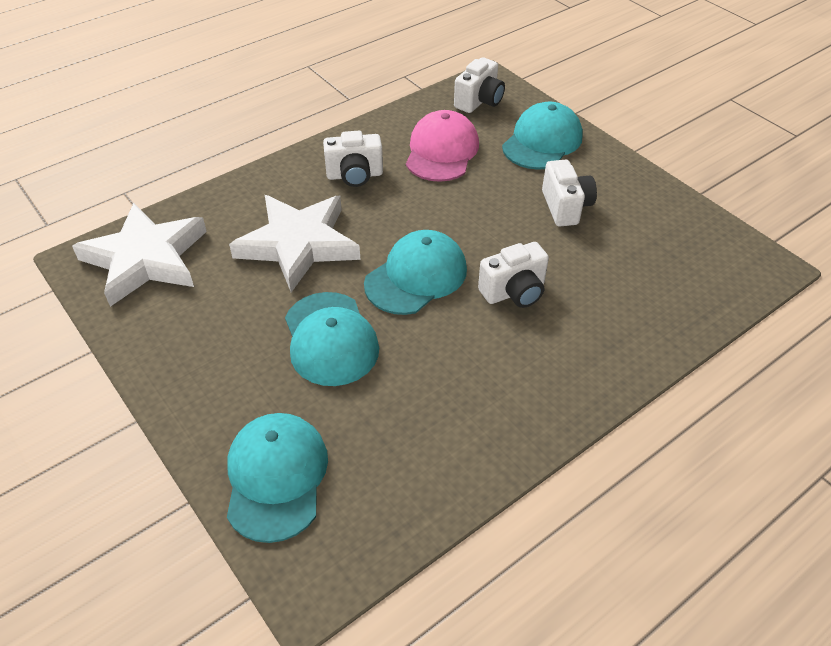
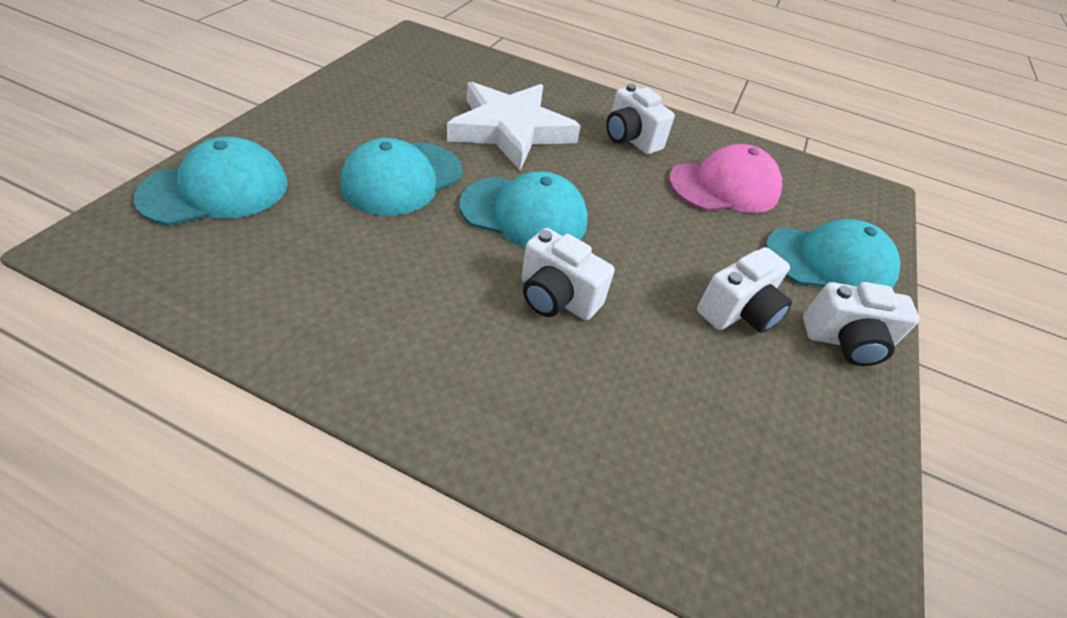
camera: 55 degrees right, 0 degrees up
(145, 259) = (435, 62): white star -> none
(479, 101) = (833, 195): white camera -> white camera (845, 342)

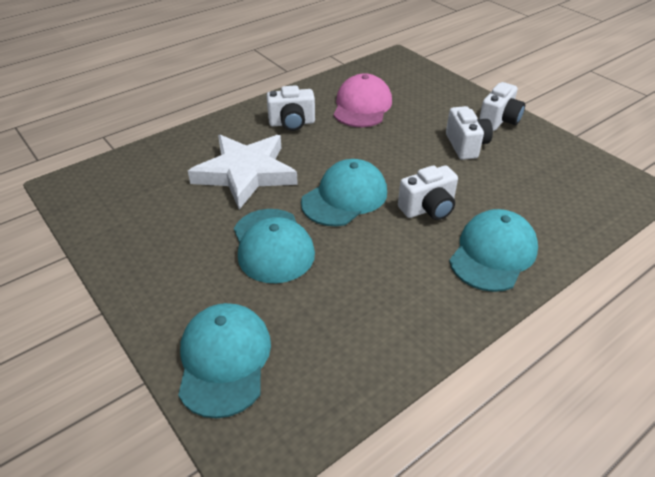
camera: 55 degrees left, 5 degrees down
(829, 262) = (443, 99): turquoise cap -> turquoise cap (493, 253)

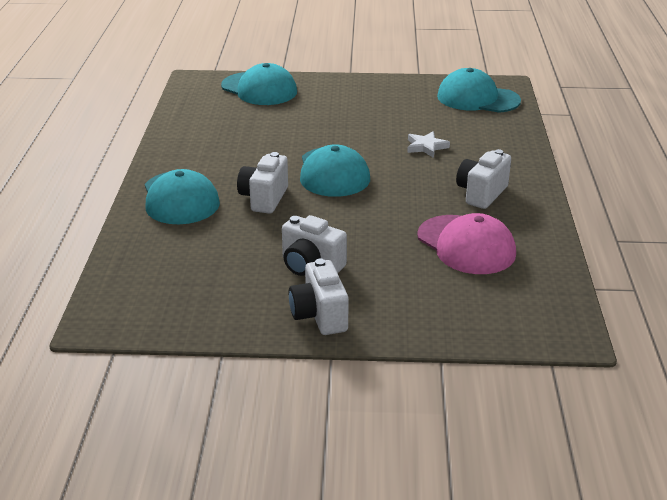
camera: 130 degrees right, 10 degrees down
(245, 173) = (426, 147): white star -> white star, size x0.41
(272, 245) = (324, 128): turquoise cap -> turquoise cap (478, 98)

